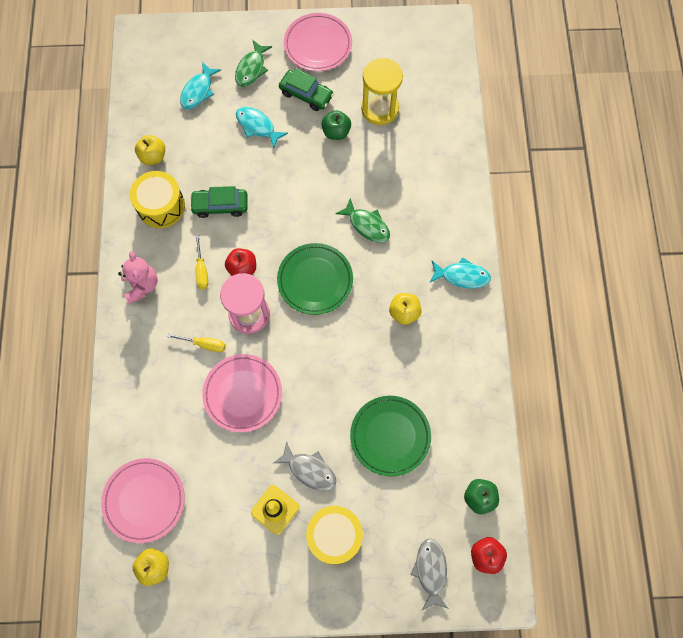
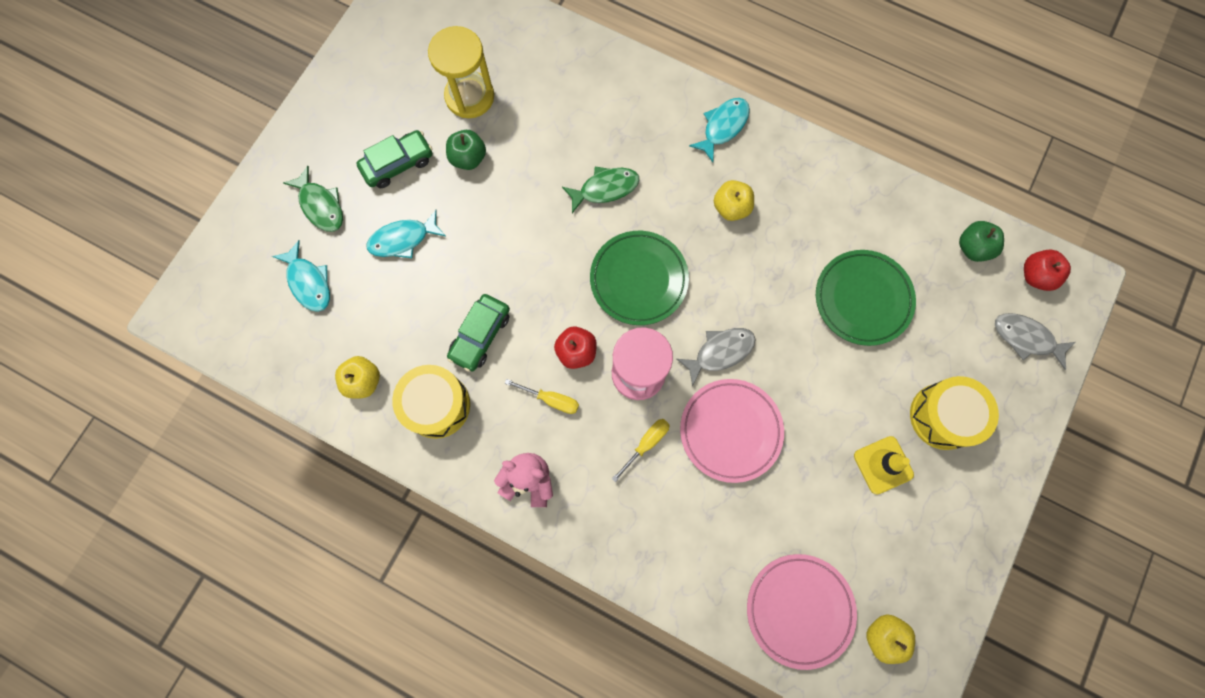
camera: 60 degrees left, 5 degrees up
(309, 470) = (857, 404): grey fish -> grey fish (720, 352)
(318, 45) = (341, 116): pink plate -> none

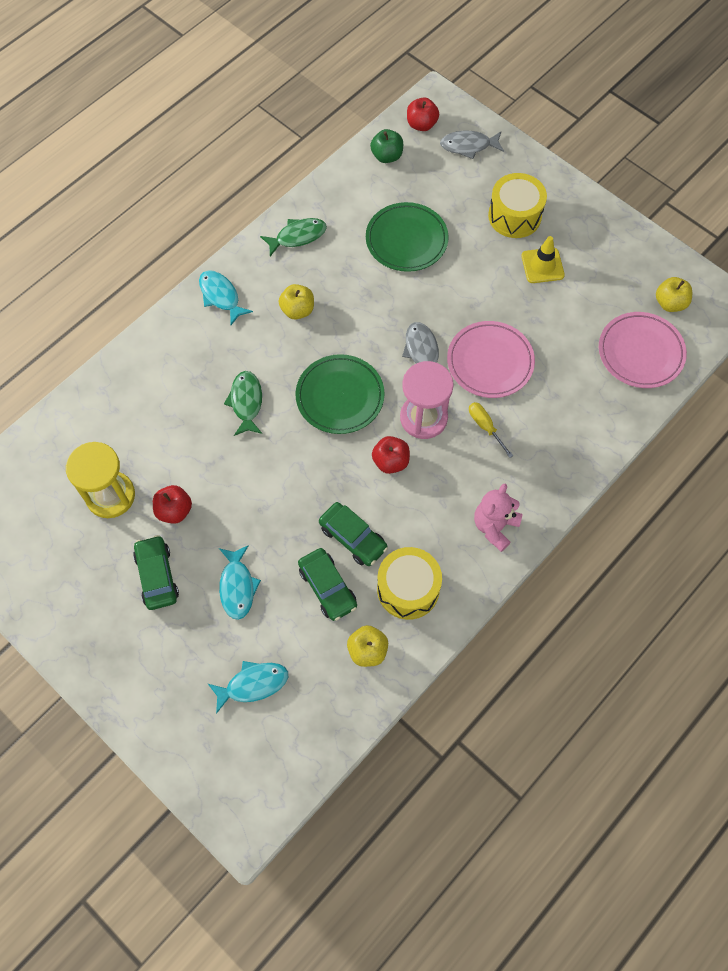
camera: 75 degrees left, 10 degrees down
(320, 205) = (175, 658): green fish -> green fish (297, 236)
(421, 325) = (327, 587): none -> green car
(468, 158) = (174, 510): green apple -> red apple
(551, 400) = (428, 491): yellow screwdriver -> none
(1026, 338) = (468, 146): grey fish -> grey fish turned 45 degrees clockwise

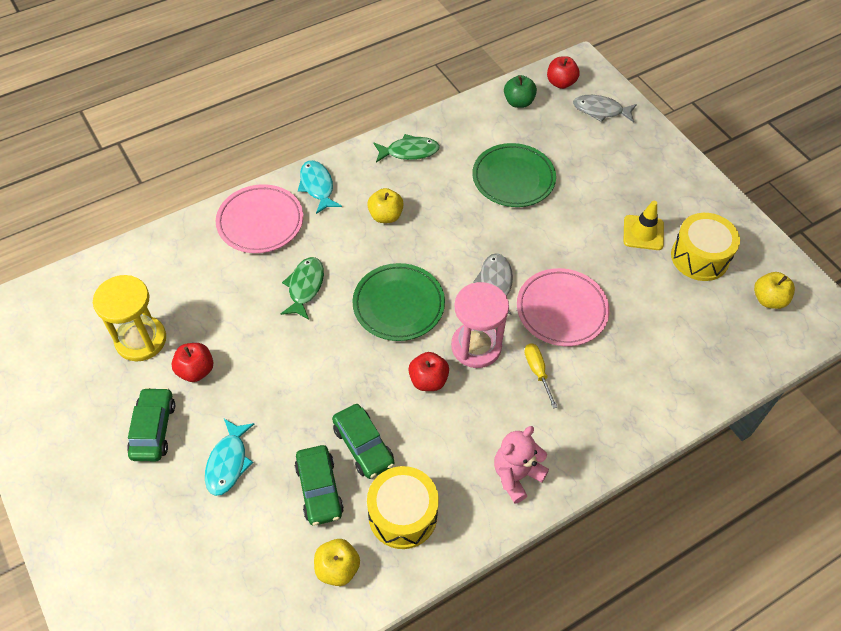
camera: 15 degrees right, 10 degrees down
(253, 684) = (205, 569): turquoise fish -> none
(514, 216) = (628, 181): yellow drum -> yellow drum (699, 257)
(640, 353) = (724, 340): pink plate -> pink plate (260, 222)

